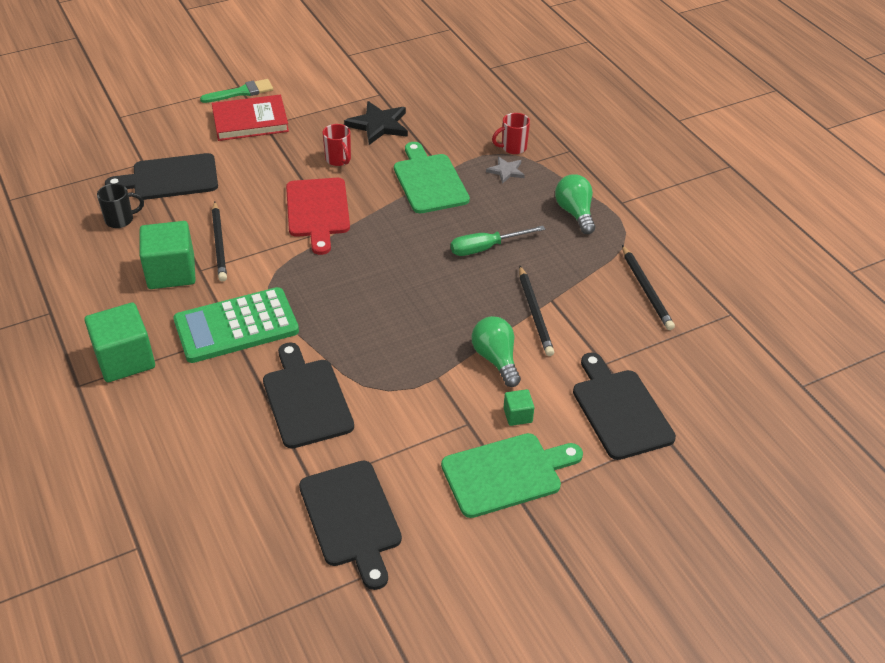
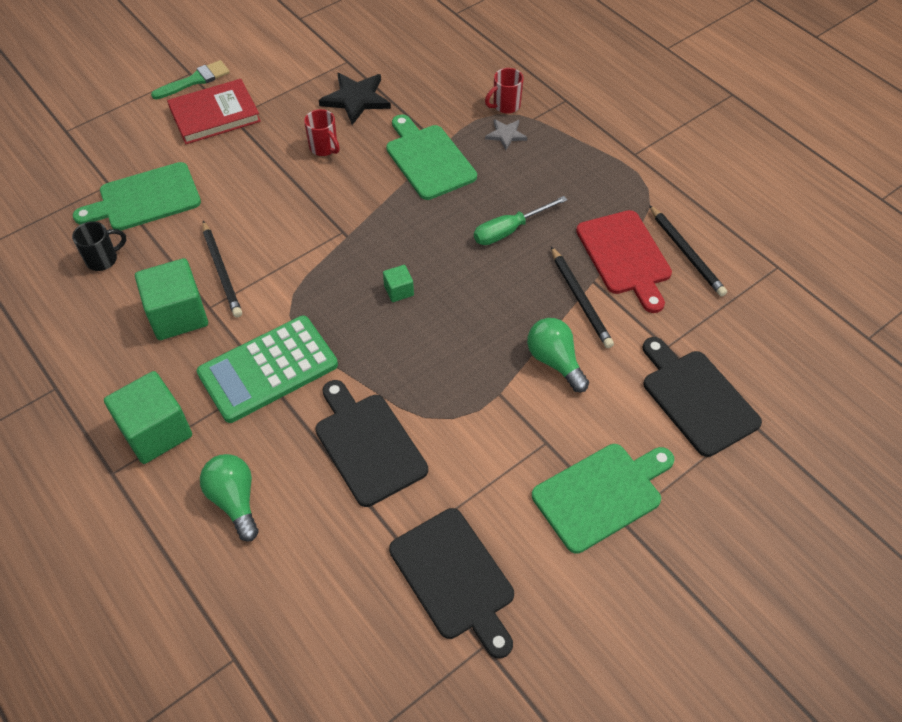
camera: 10 degrees left, 10 degrees up
(170, 178) = (145, 199): black cutting board -> green cutting board
(318, 211) = (319, 214): red cutting board -> red cutting board (625, 256)
(517, 415) = (594, 423): green cube -> green cube (399, 291)
(575, 213) = (590, 174): green light bulb -> green light bulb (234, 500)

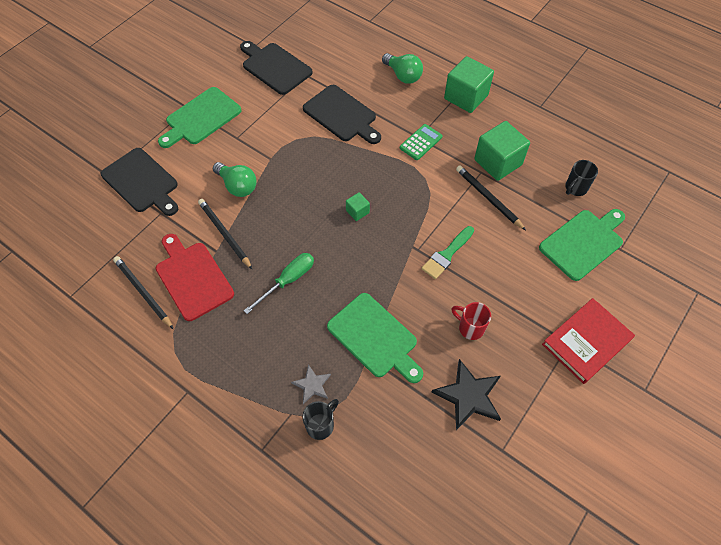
camera: 165 degrees right, 5 degrees up
(195, 80) = (633, 381): green brush -> green brush (447, 254)
(268, 369) = (421, 142): green calculator -> green calculator, size x0.51
(505, 106) = (321, 425): red mug -> black mug

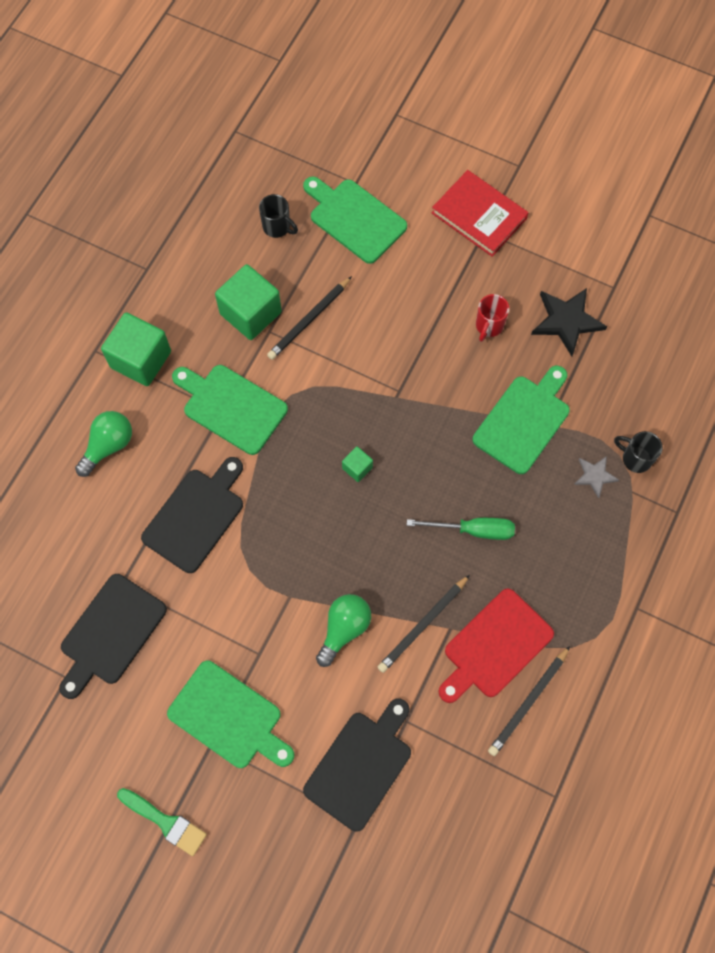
camera: 100 degrees left, 10 degrees up
(288, 280) = (473, 530): green screwdriver -> green screwdriver turned 150 degrees clockwise
(421, 142) = (231, 407): green calculator -> green cutting board
(447, 254) = (400, 358): green brush -> green brush (165, 822)

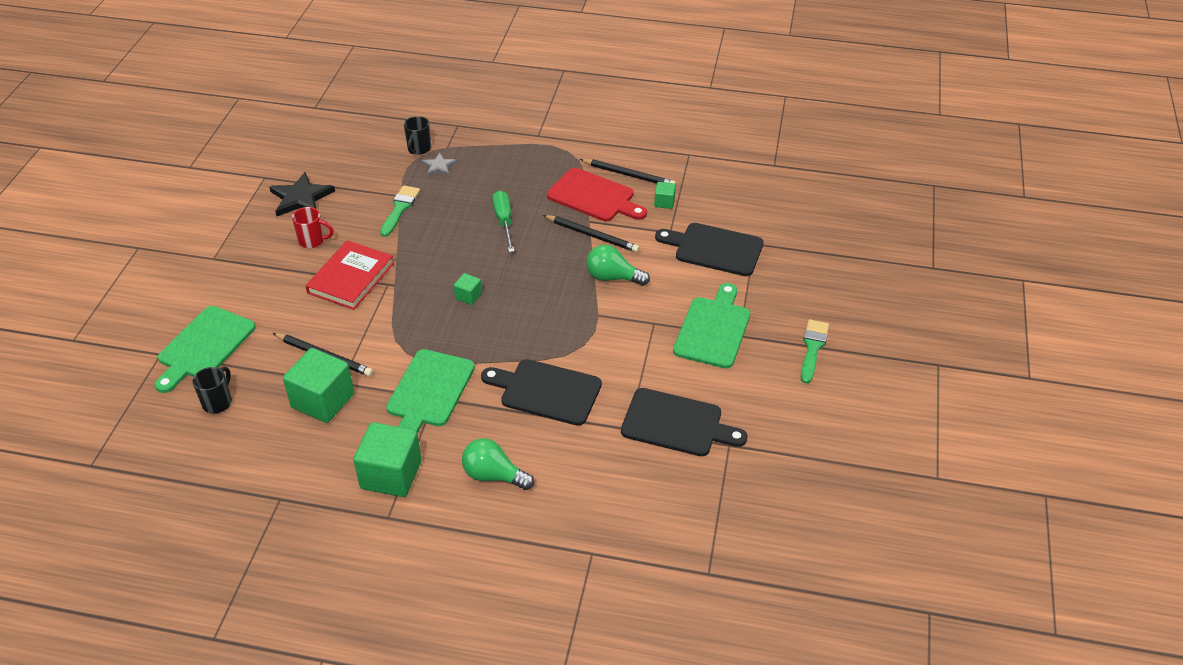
camera: 105 degrees left, 25 degrees down
(463, 731) = (664, 202): none -> green cube
(479, 216) = (196, 264): red book -> red book (351, 278)
(523, 421) = (400, 208): green cutting board -> green brush

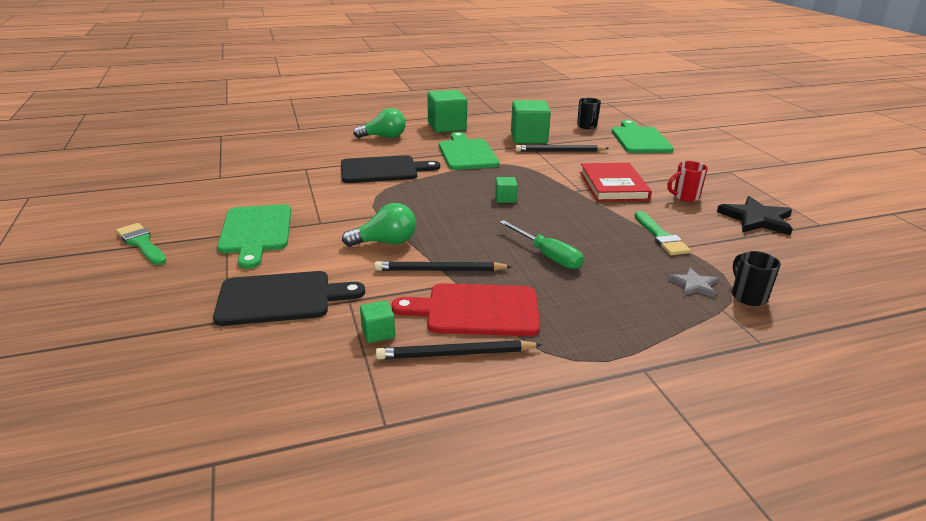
camera: 150 degrees right, 15 degrees down
(676, 424) = (267, 177): black cutting board -> none
(813, 348) = (141, 243): green brush -> green brush turned 150 degrees clockwise

